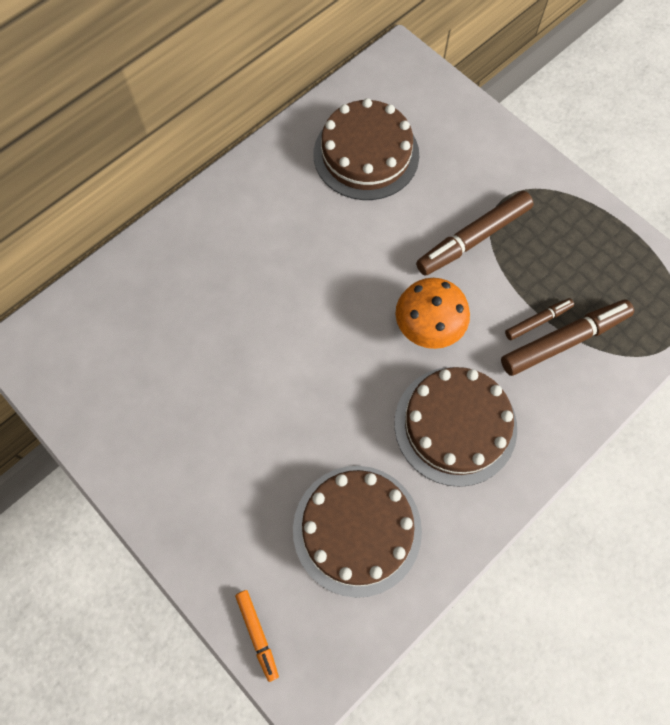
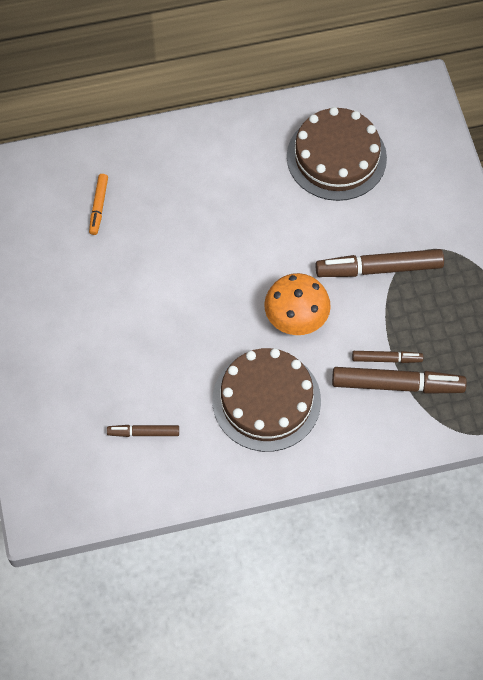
camera: 30 degrees right, 5 degrees down
(257, 634) = (28, 462): orange marker -> orange marker (98, 206)
(357, 529) = (143, 432): brown cake -> brown marker

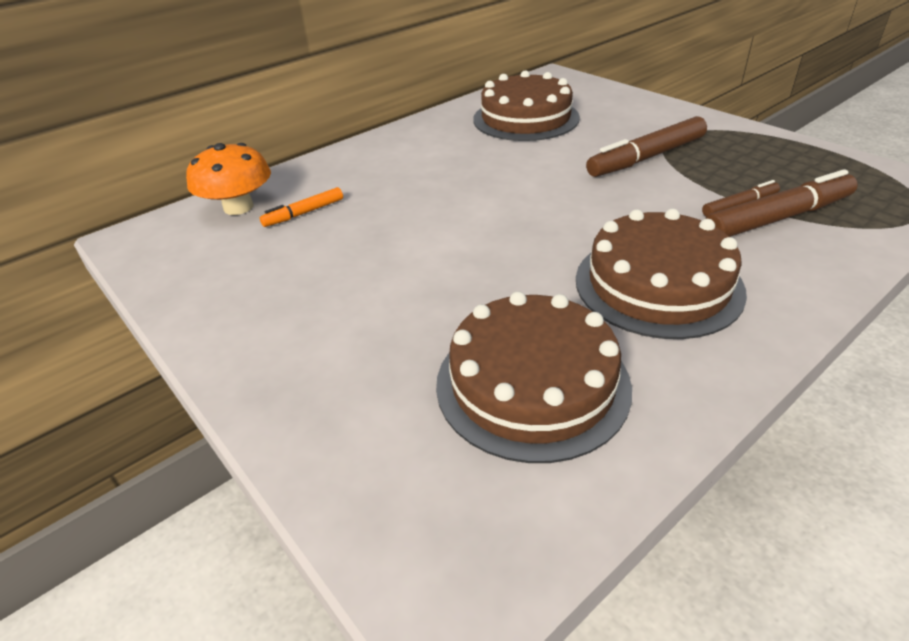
camera: 25 degrees left, 25 degrees down
(98, 206) = (304, 213): orange marker -> orange marker turned 75 degrees clockwise
(143, 432) = (532, 384): brown marker -> brown cake
(296, 317) = (607, 211): orange mushroom -> orange mushroom (238, 207)

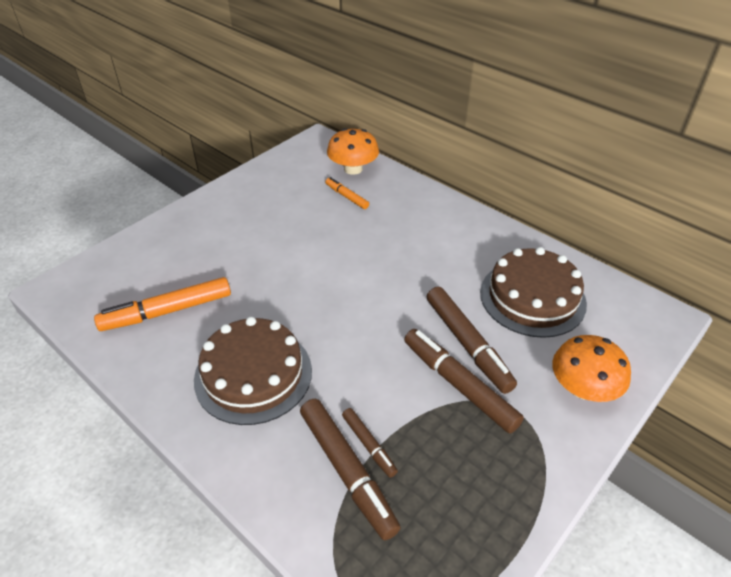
camera: 80 degrees right, 5 degrees up
(532, 384) = (167, 311): brown cake -> orange marker
(591, 151) = (467, 344): none -> brown marker
(638, 109) = (583, 388): none -> orange mushroom

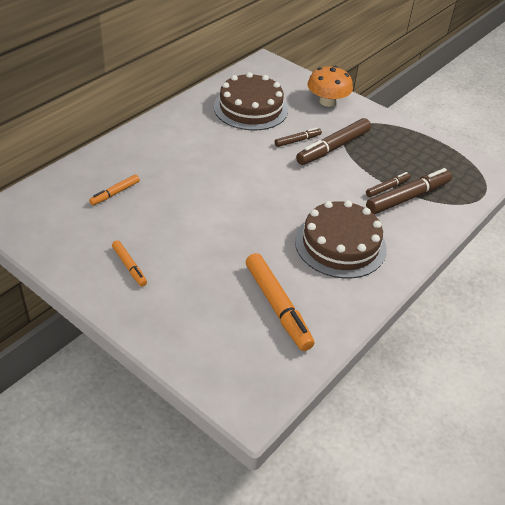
camera: 95 degrees left, 0 degrees up
(243, 211) = (129, 266): none -> orange marker
(353, 169) = (67, 188): orange mushroom -> none
(467, 344) = (297, 140): brown marker -> brown marker, size x0.54

